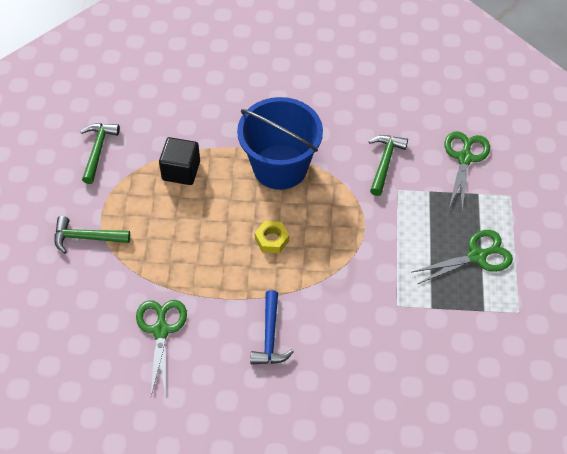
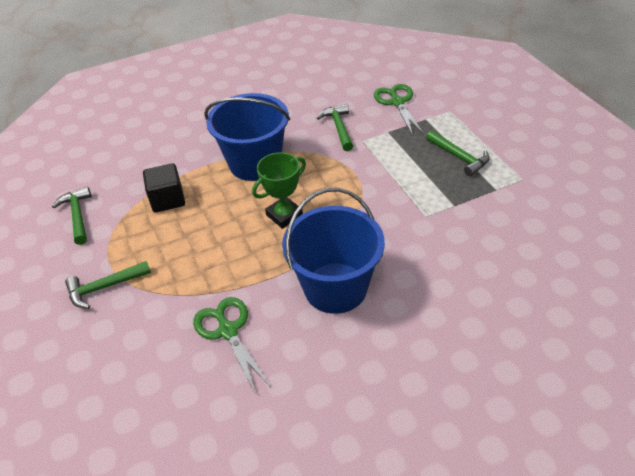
camera: 25 degrees left, 10 degrees down
(270, 336) = (335, 288): blue hammer -> blue bucket
(272, 240) = (284, 215): yellow nut -> green trophy
(477, 256) = (459, 157): green scissors -> green hammer

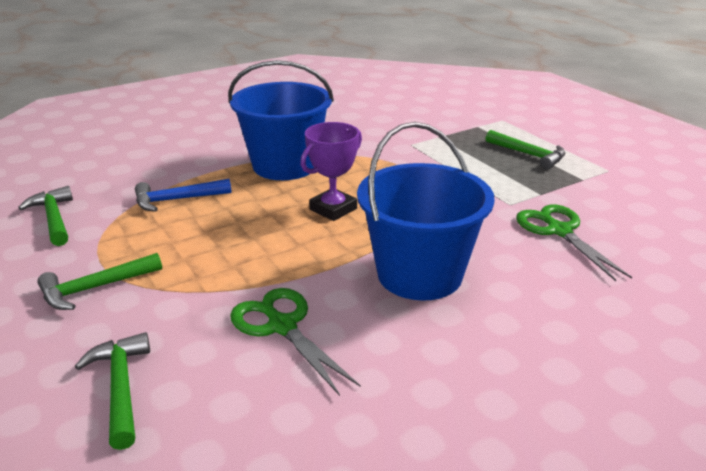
camera: 10 degrees left, 15 degrees down
(167, 199) = (177, 200): black cube -> blue hammer
(284, 215) = (333, 209): green trophy -> purple trophy
(339, 128) = (379, 135): green hammer -> green hammer (121, 387)
(397, 102) = (440, 114): green scissors -> green scissors (559, 231)

